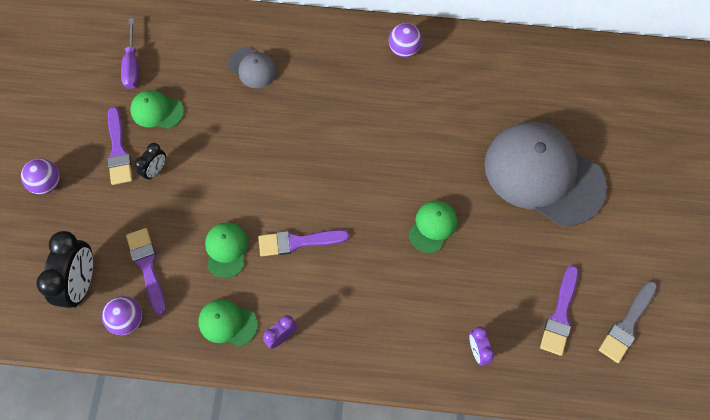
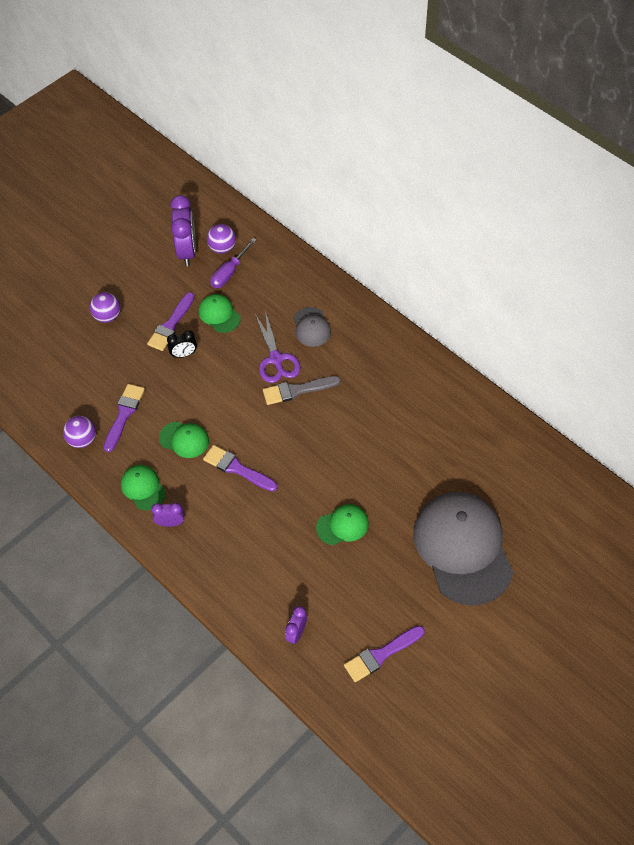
camera: 40 degrees right, 10 degrees down
(73, 71) = (187, 251): none -> purple clock
(81, 283) = (74, 396): black clock -> none
(226, 250) = (184, 439): green cap -> green cap turned 75 degrees clockwise
(246, 118) = (276, 359): none -> purple scissors
(404, 49) = (437, 385): purple ball -> purple ball (222, 248)
(627, 324) = (427, 700): grey brush -> grey brush (297, 390)

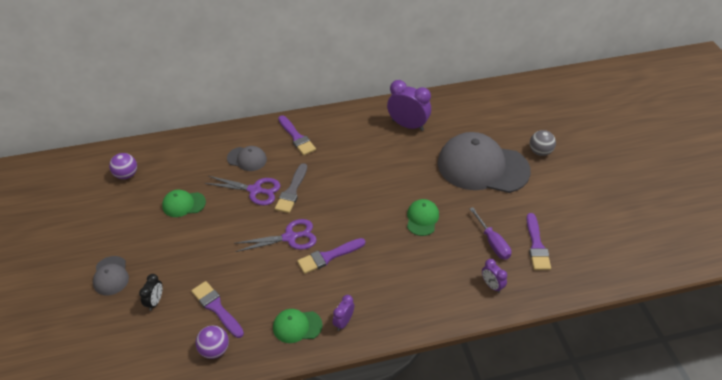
camera: 60 degrees left, 10 degrees down
(107, 316) = (111, 276): purple ball -> grey cap
(171, 325) = (162, 237): purple brush -> purple brush (296, 137)
(184, 354) = (198, 242): black clock -> black clock (155, 301)
(184, 439) = (275, 278): green cap -> none
(187, 251) = (105, 196): purple clock -> purple clock (408, 125)
(229, 272) = (153, 181): purple screwdriver -> purple screwdriver (492, 242)
(238, 423) = (290, 237): none -> purple scissors
(535, 599) = (540, 152): none -> grey ball

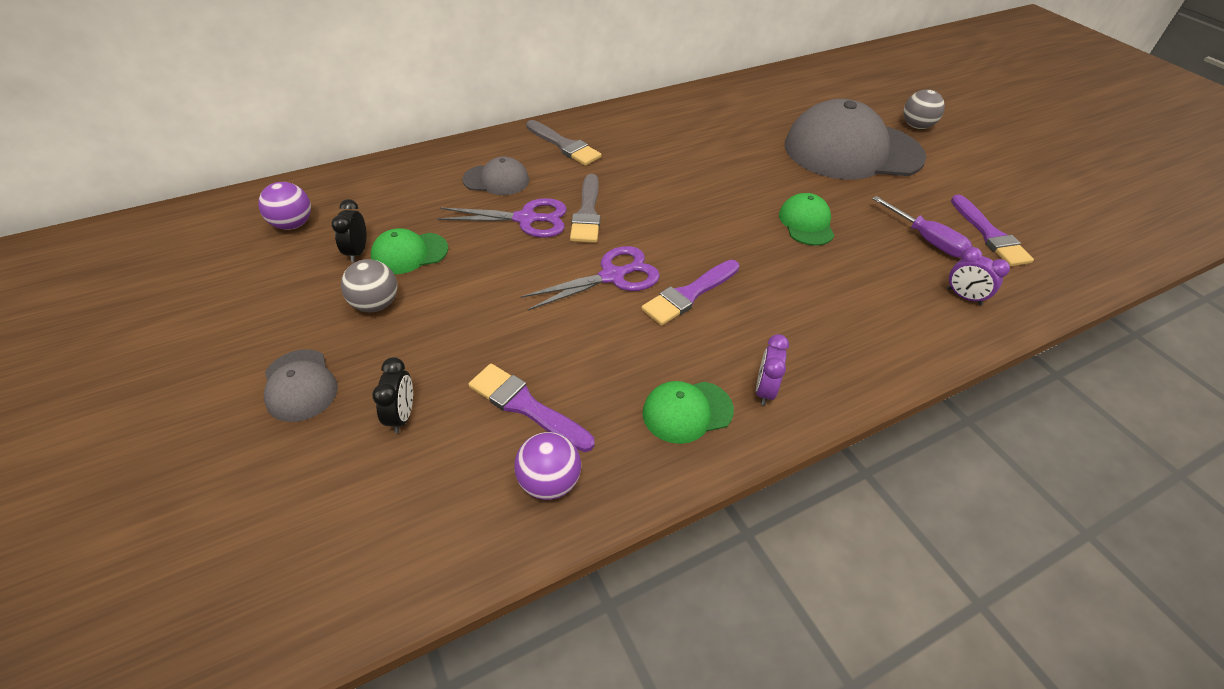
camera: 15 degrees left, 0 degrees up
(156, 199) = (357, 252): none -> black clock
(158, 234) = (376, 304): none -> grey ball
(296, 137) = (564, 145): purple brush -> grey brush
(408, 125) = (720, 115): purple clock -> none

